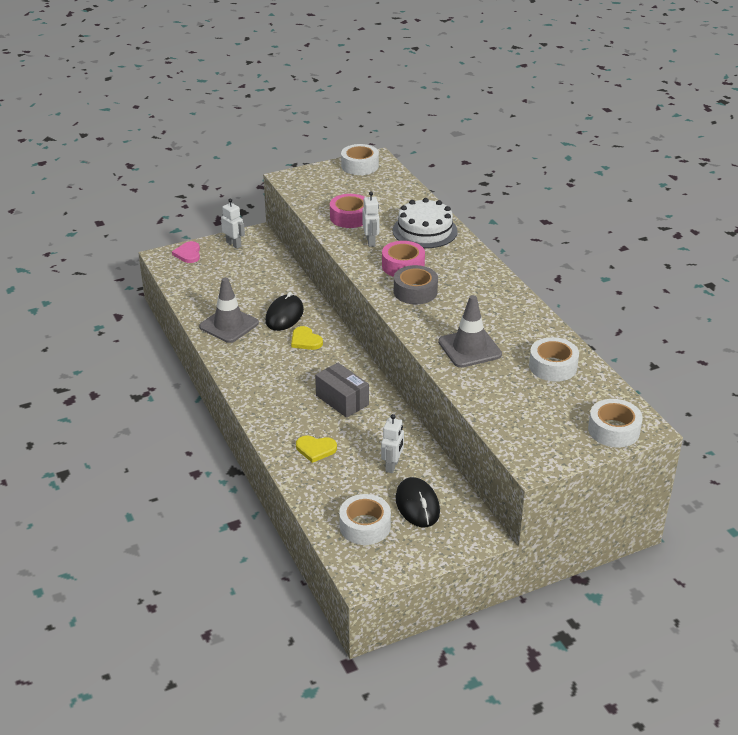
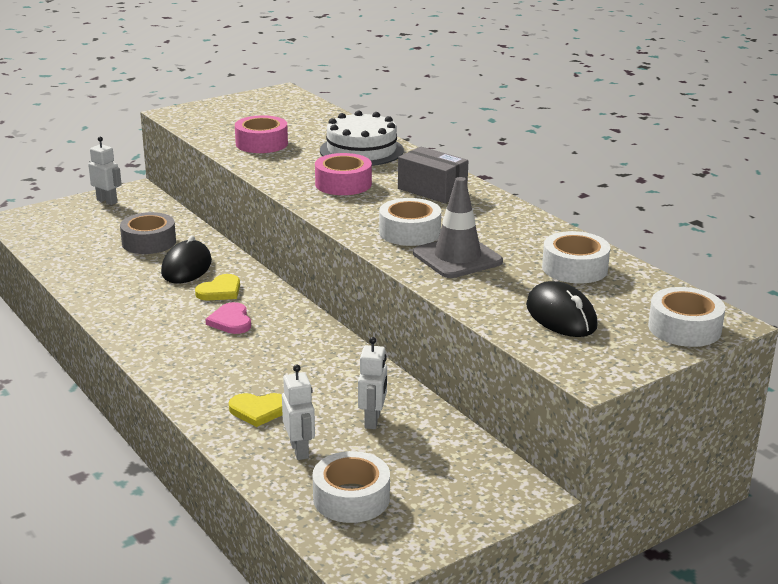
camera: 10 degrees left, 10 degrees down
(188, 254) = (46, 214): pink heart -> pink heart (231, 321)
(229, 325) = (111, 282): grey traffic cone -> none
(305, 340) = (220, 291): yellow heart -> yellow heart turned 90 degrees counterclockwise
(342, 400) = (284, 351): grey box -> grey box (432, 190)
(360, 166) = (263, 98): white tape -> white tape (409, 232)
(371, 242) = (295, 164): white robot -> white robot (299, 450)
(415, 291) = (366, 207): grey tape -> grey tape (149, 242)
(417, 505) = (421, 464): black mouse -> black mouse (561, 316)

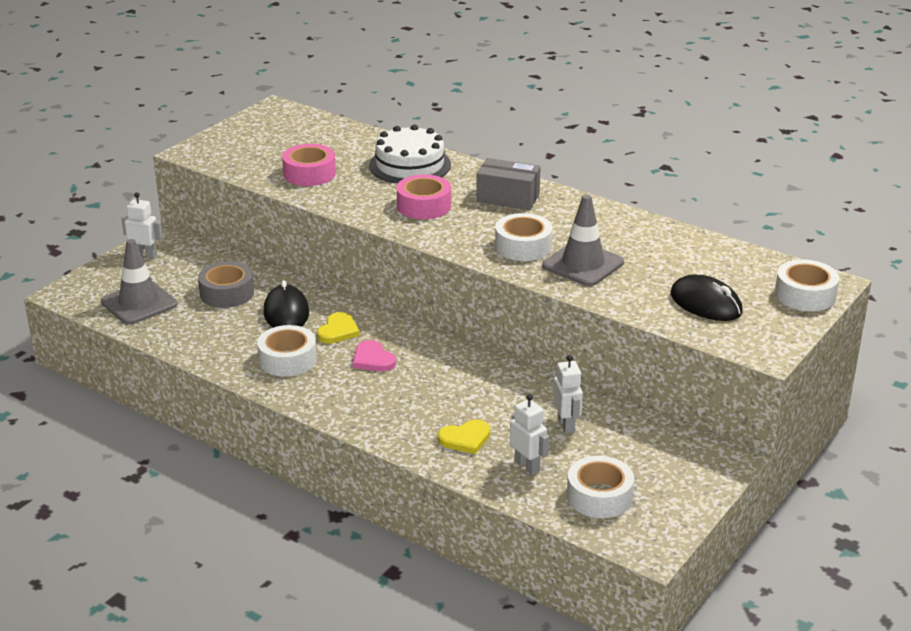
camera: 20 degrees left, 5 degrees up
(66, 237) = (139, 303): none -> grey traffic cone
(574, 268) = (684, 255): white tape -> white tape (287, 360)

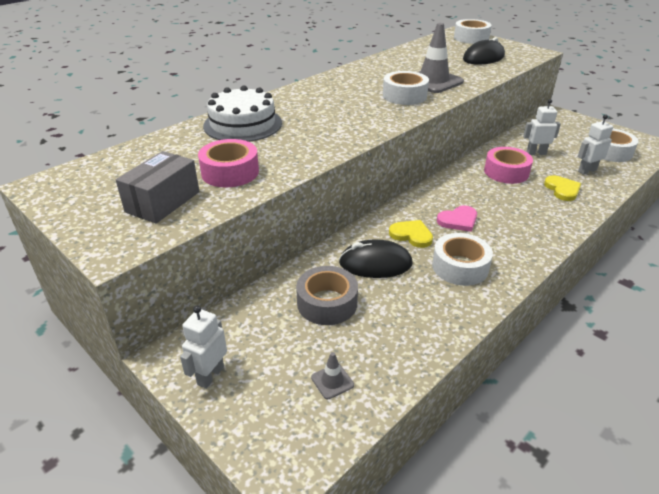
camera: 80 degrees left, 5 degrees up
(139, 303) = (332, 381): grey traffic cone -> grey traffic cone, size x0.44
(424, 206) = (325, 124): pink tape -> pink tape (506, 172)
(508, 198) = (324, 94): grey box -> grey box (163, 202)

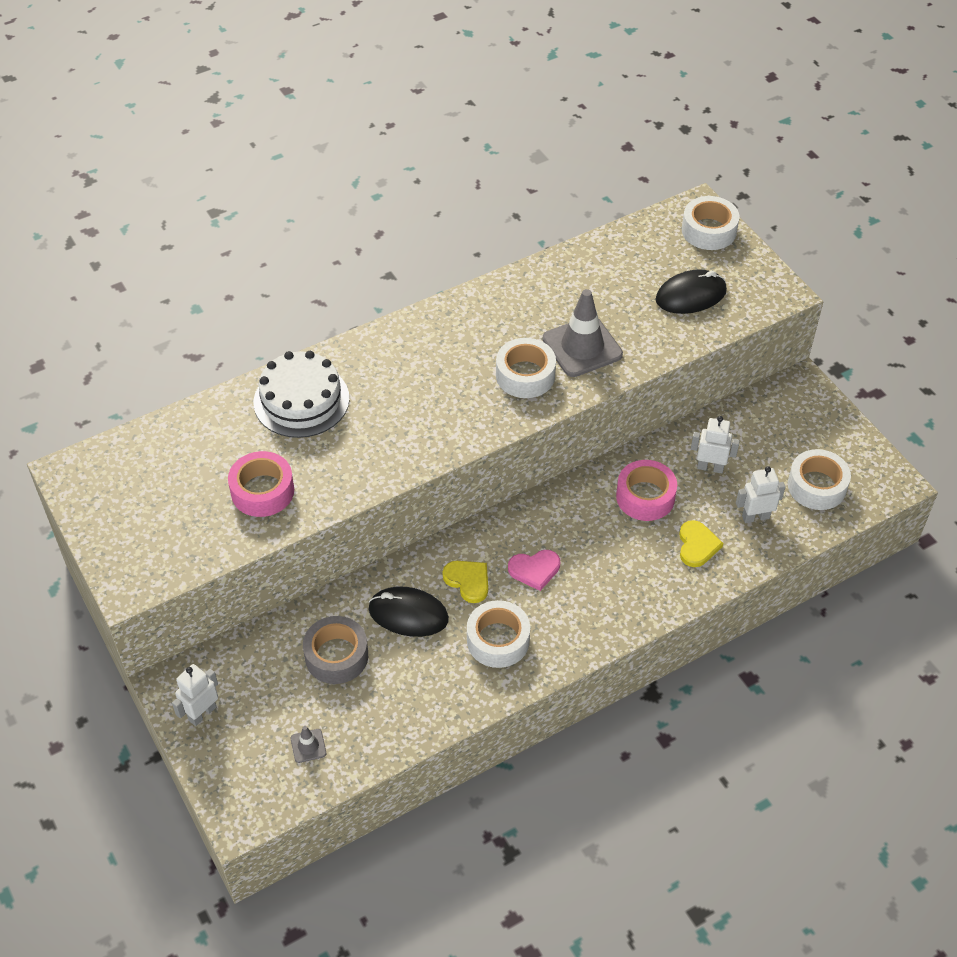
camera: 15 degrees right, 15 degrees up
(163, 202) = (184, 526): grey box -> none

